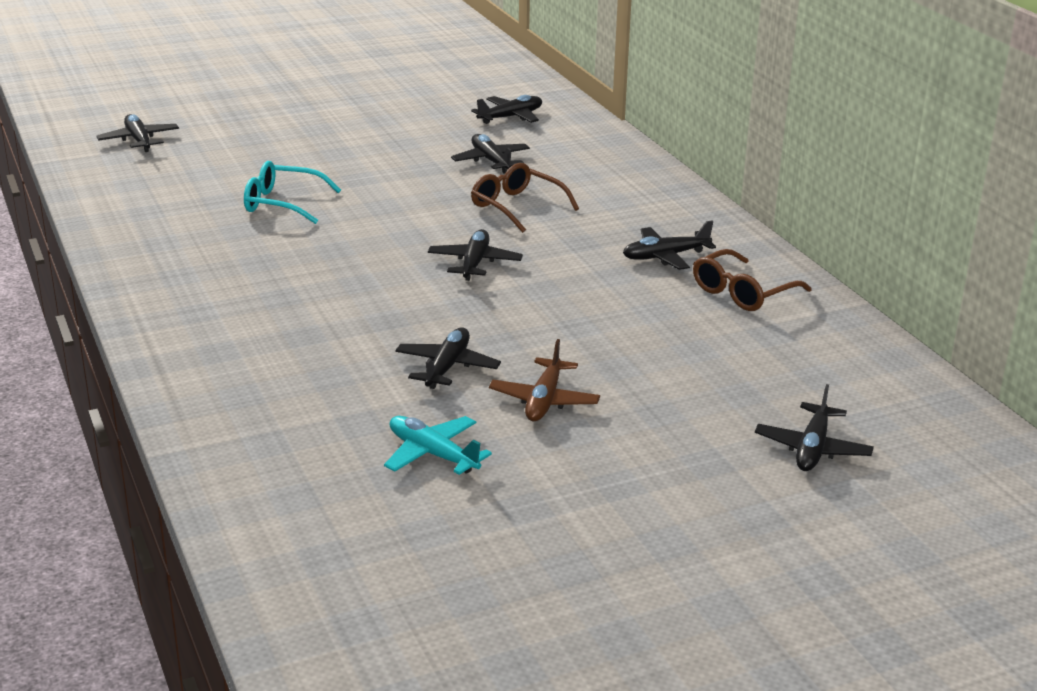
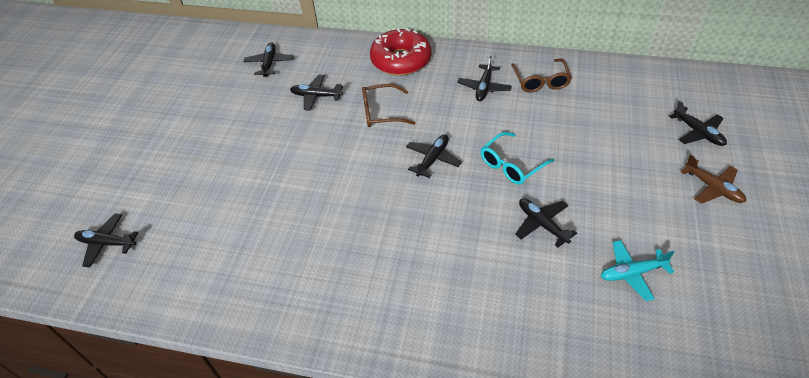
camera: 50 degrees left, 20 degrees up
(282, 203) = (280, 208): turquoise glasses -> turquoise glasses (511, 165)
(474, 263) = (433, 159): black plane -> black plane turned 75 degrees clockwise
(544, 400) = (601, 202): brown plane -> brown plane (712, 188)
(637, 187) = (401, 60): none -> red donut

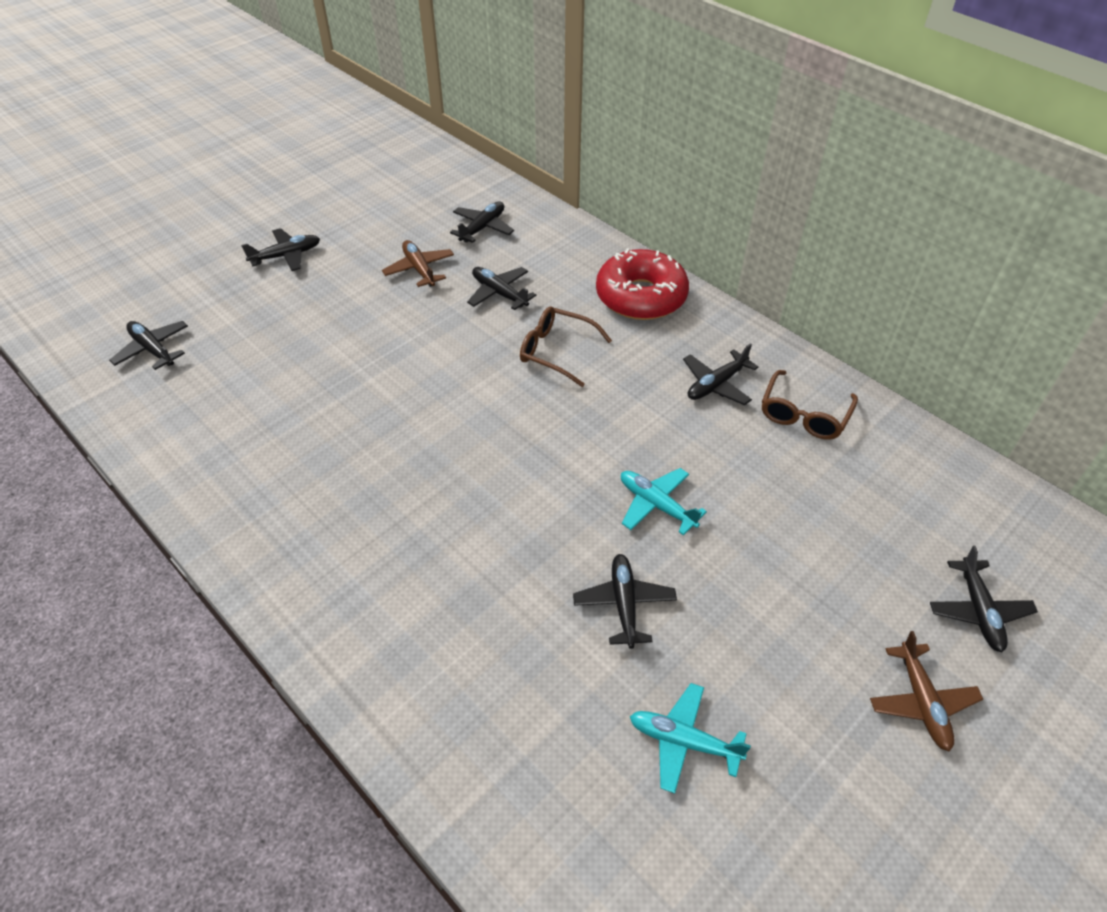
camera: 30 degrees right, 0 degrees up
(252, 105) = (419, 269): none -> brown plane
(433, 159) = (564, 443): black plane -> black plane (286, 256)
(511, 165) = (656, 505): turquoise glasses -> turquoise plane

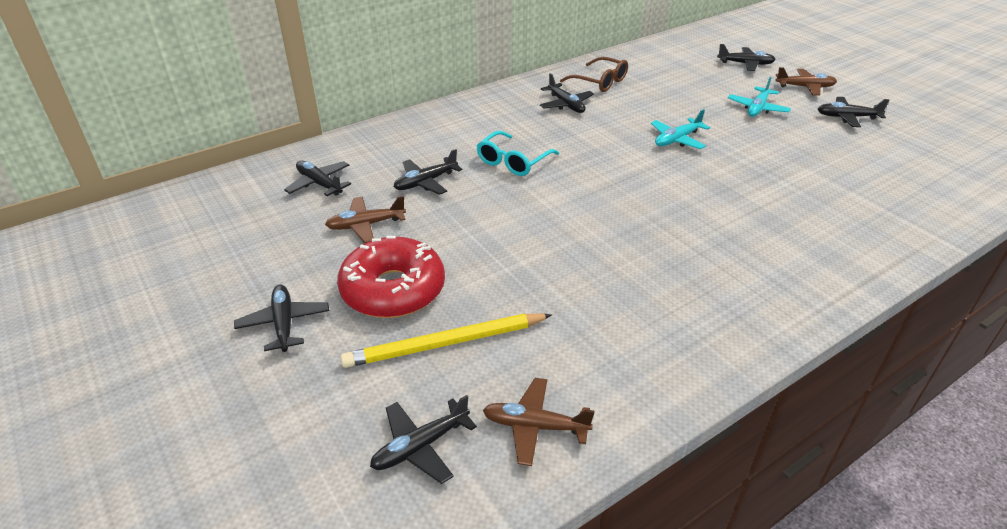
camera: 80 degrees left, 10 degrees down
(162, 408) = (535, 426): none -> brown plane
(258, 345) = (445, 344): none -> yellow pencil
(556, 351) = (513, 162): brown glasses -> turquoise glasses
(624, 604) = (761, 161): black plane -> black plane (847, 117)
(641, 296) = (460, 119): red donut -> red donut (393, 290)
(683, 741) = (853, 153): turquoise plane -> turquoise plane (757, 108)

